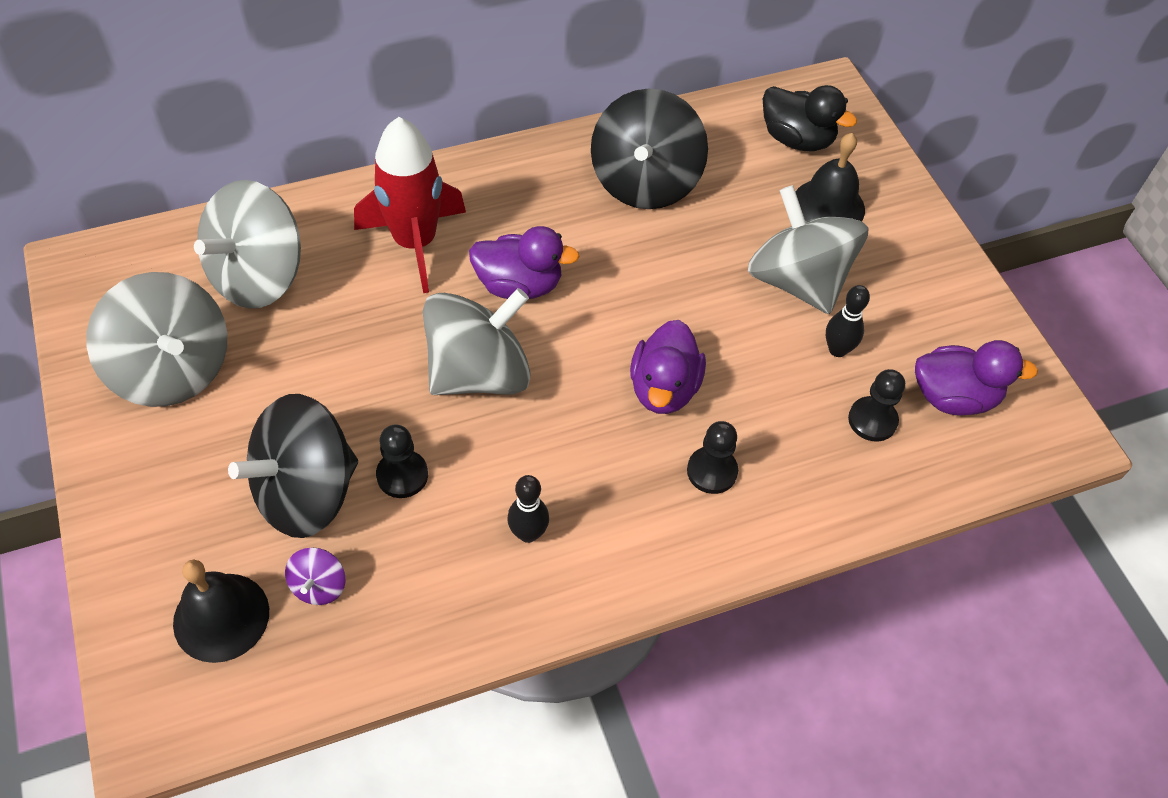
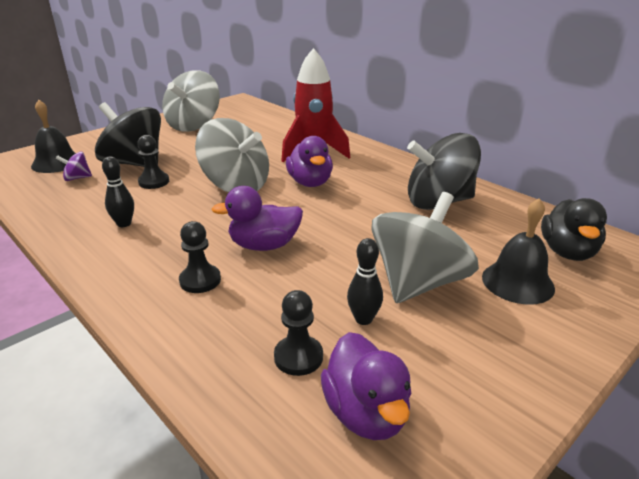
camera: 70 degrees right, 25 degrees down
(258, 276) = (260, 127): grey spinning top -> none

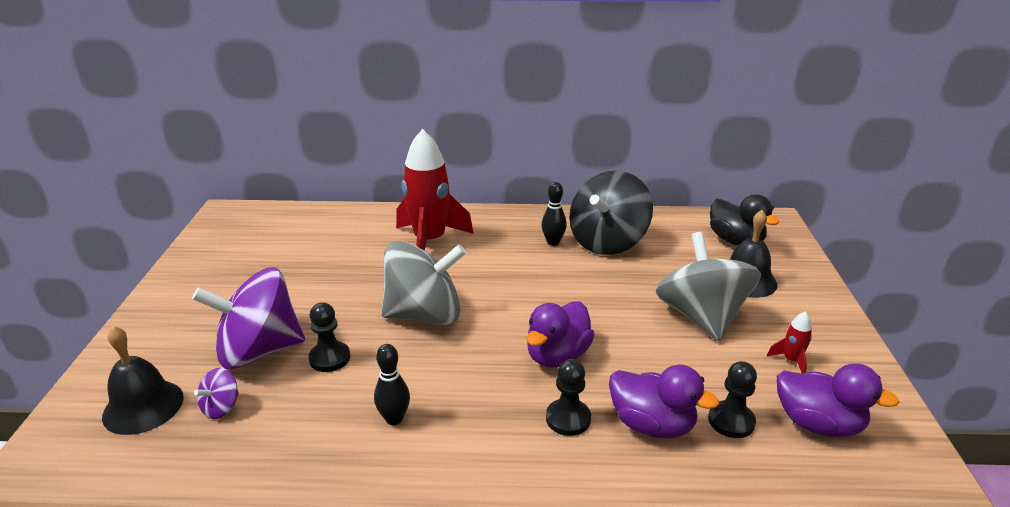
camera: 45 degrees left, 0 degrees up
(134, 163) = (259, 351): black spinning top -> purple spinning top
(194, 125) = (234, 269): grey spinning top -> none
(310, 183) = (485, 275): purple duck -> purple duck (652, 425)
(363, 319) = (718, 366): black bowling pin -> black bowling pin (553, 242)
(439, 357) = (791, 360): none -> red rocket

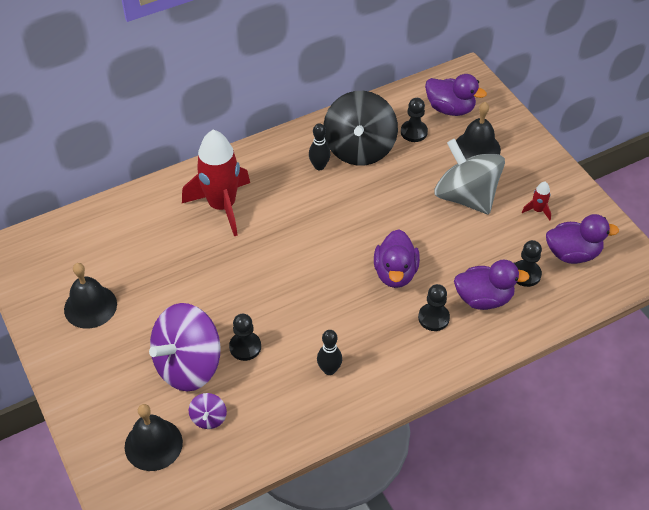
camera: 30 degrees left, 20 degrees up
(234, 271) = (90, 306): none -> black bell
(424, 315) = (279, 280): grey spinning top -> none
(678, 247) = (414, 132): none -> black pawn
(735, 241) = (450, 109): black duck -> purple duck

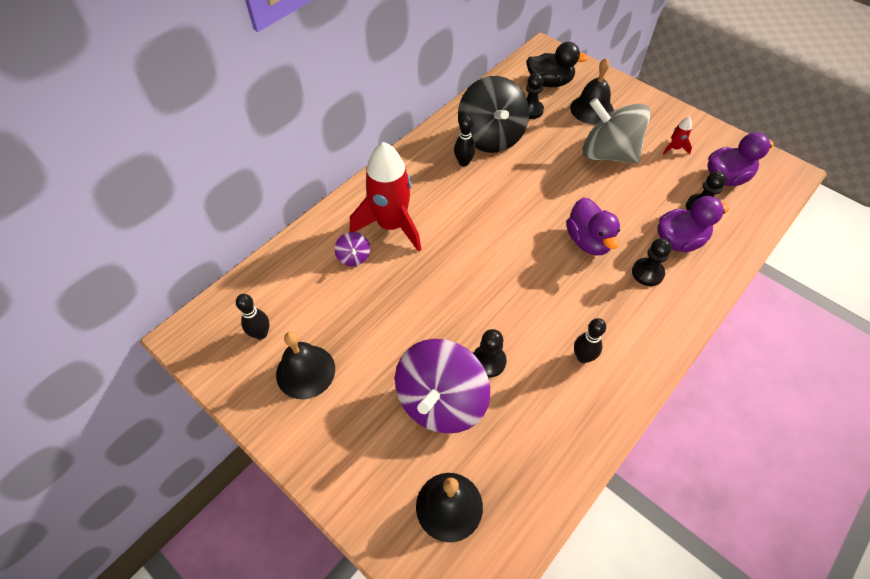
camera: 20 degrees left, 5 degrees up
(68, 265) = (261, 334): none -> black bowling pin
(209, 418) = (492, 453): purple spinning top -> purple spinning top (354, 257)
(450, 109) = (549, 82): purple duck -> black duck

